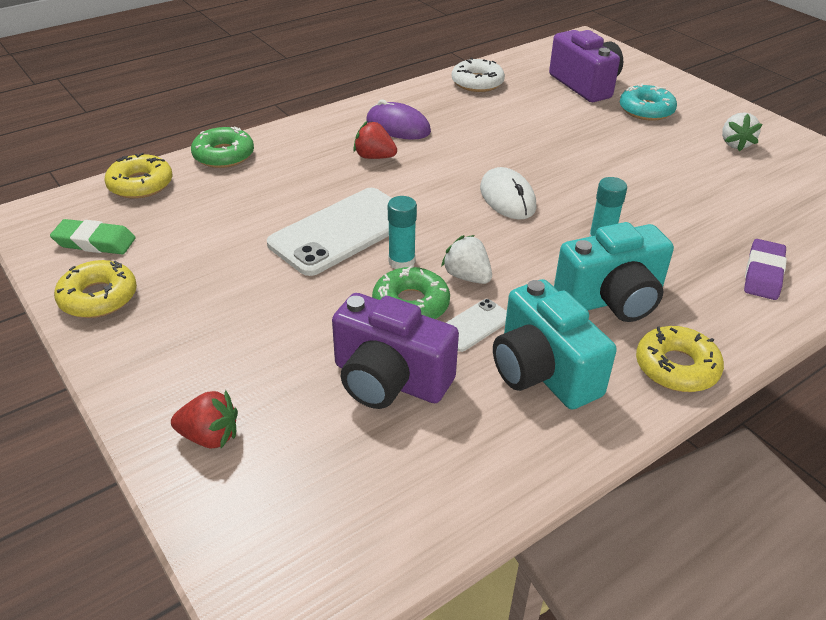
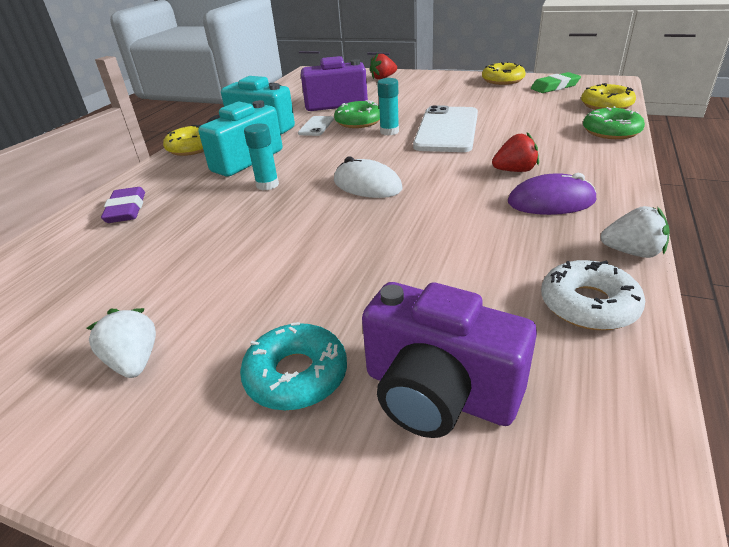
camera: 150 degrees right, 5 degrees down
(467, 277) = (342, 139): white strawberry -> white strawberry (632, 252)

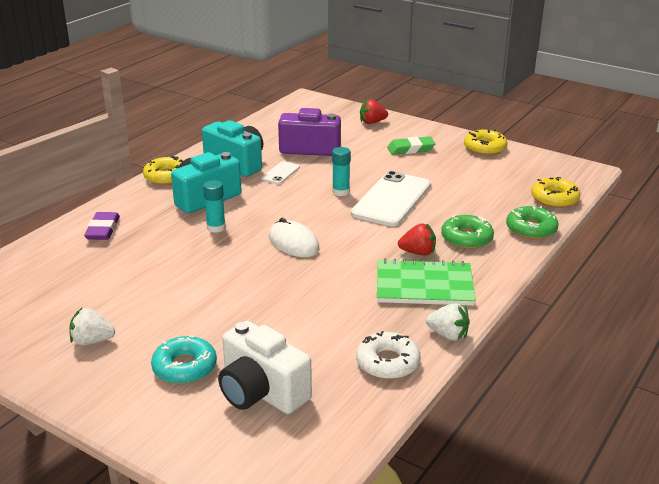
camera: 10 degrees right, 5 degrees down
(134, 361) = (92, 341): white strawberry -> white strawberry turned 75 degrees counterclockwise
(359, 121) = (320, 175): green donut -> green donut (466, 238)
(438, 393) = (261, 392): purple camera -> white camera
(551, 201) = (424, 285): purple mouse -> green notebook
(555, 87) = (527, 167): green eraser -> green eraser (411, 149)

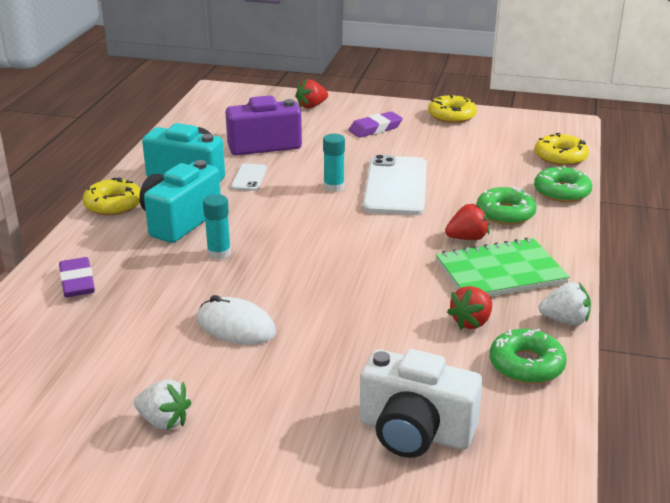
camera: 20 degrees left, 0 degrees up
(92, 341) = (164, 421): white strawberry -> white strawberry turned 135 degrees counterclockwise
(184, 367) = (303, 425): turquoise donut -> none
(293, 243) = (323, 253): white mouse -> white mouse (236, 326)
(369, 320) = (471, 322): none -> red strawberry
(387, 363) = (526, 365): white donut -> green donut
(411, 149) = (375, 128): green eraser -> purple eraser

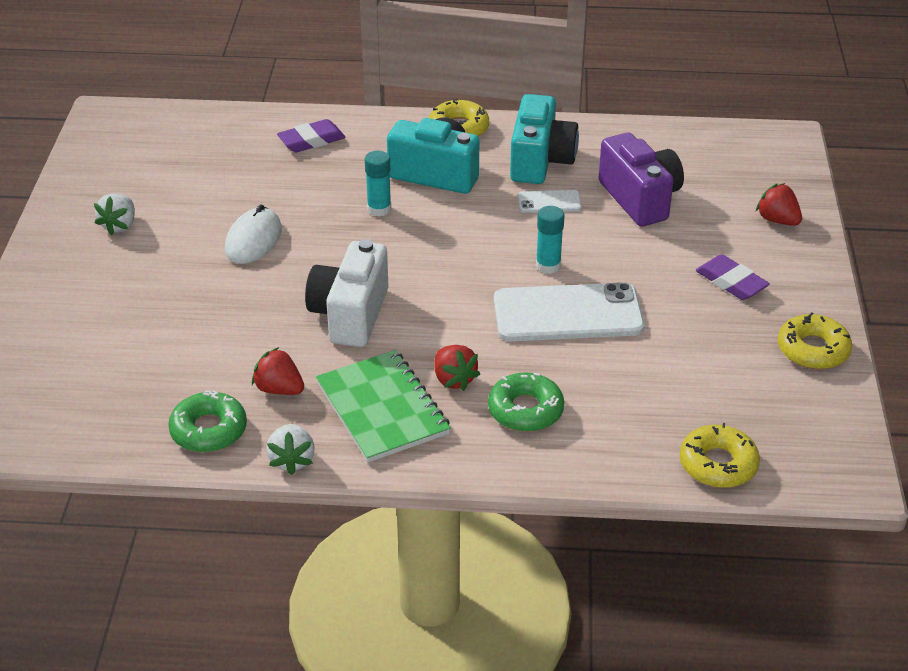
camera: 80 degrees right, 10 degrees up
(415, 432) = (107, 361): white camera -> white camera (350, 315)
(561, 192) = (604, 463): green donut -> none

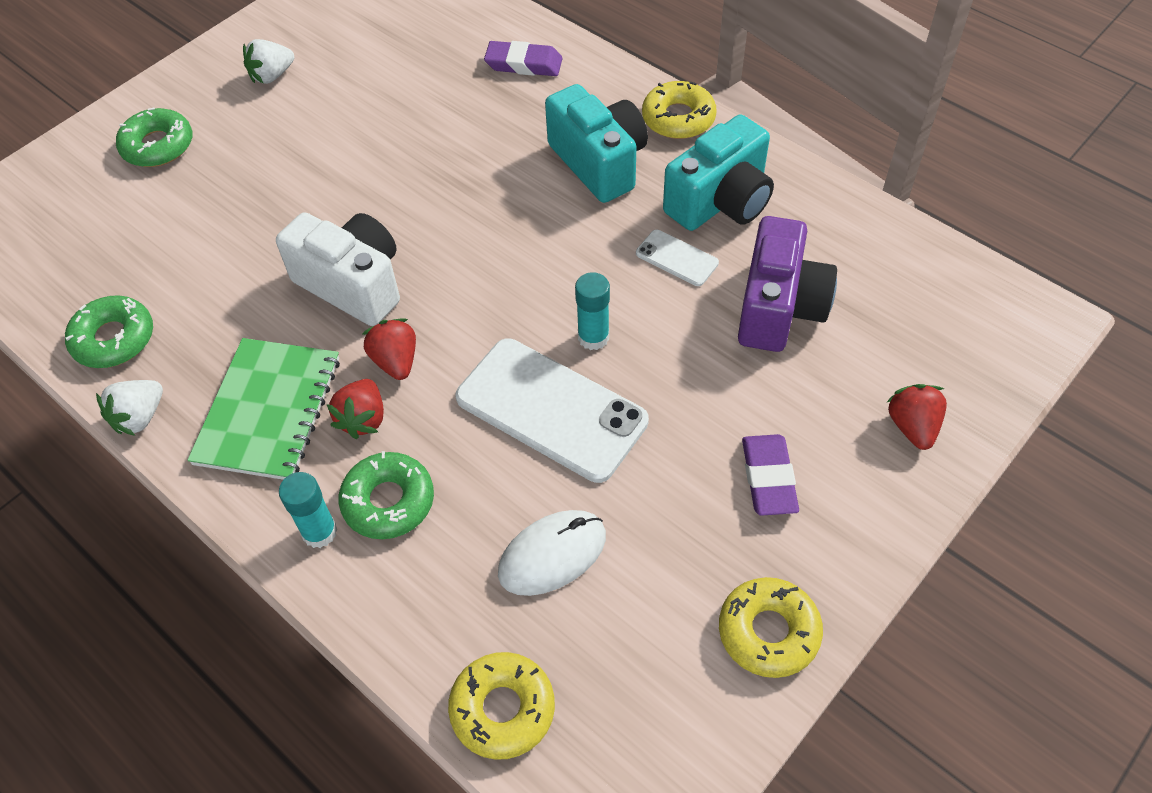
camera: 40 degrees right, 15 degrees up
(81, 307) = (158, 146): none -> green donut
(253, 240) = (359, 151): white mouse -> white mouse (552, 554)
(279, 389) = (210, 331): red strawberry -> red strawberry (396, 361)
(350, 315) = (352, 284): white camera -> white camera turned 75 degrees clockwise
(379, 209) = (503, 176): turquoise glue stick -> turquoise glue stick (319, 532)

